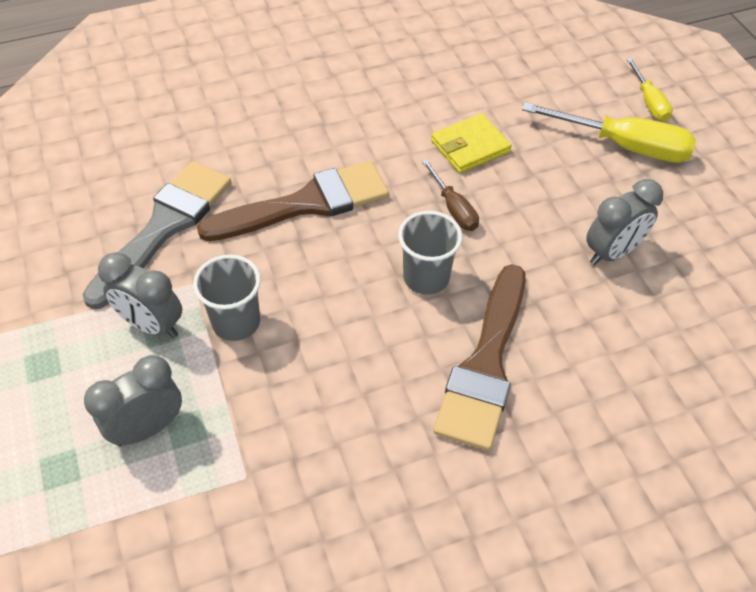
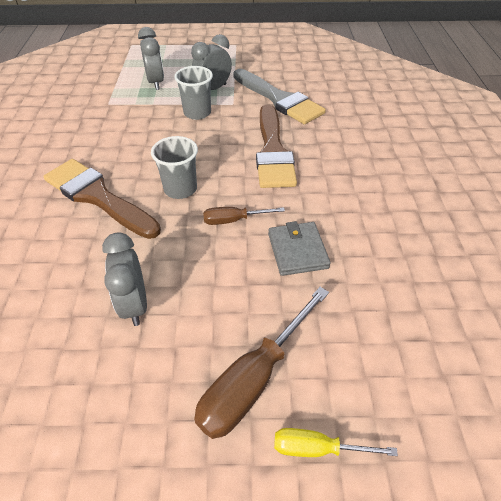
camera: 110 degrees right, 5 degrees down
(470, 146) = (297, 251): yellow wallet -> grey wallet
(624, 146) = (254, 379): yellow screwdriver -> brown screwdriver

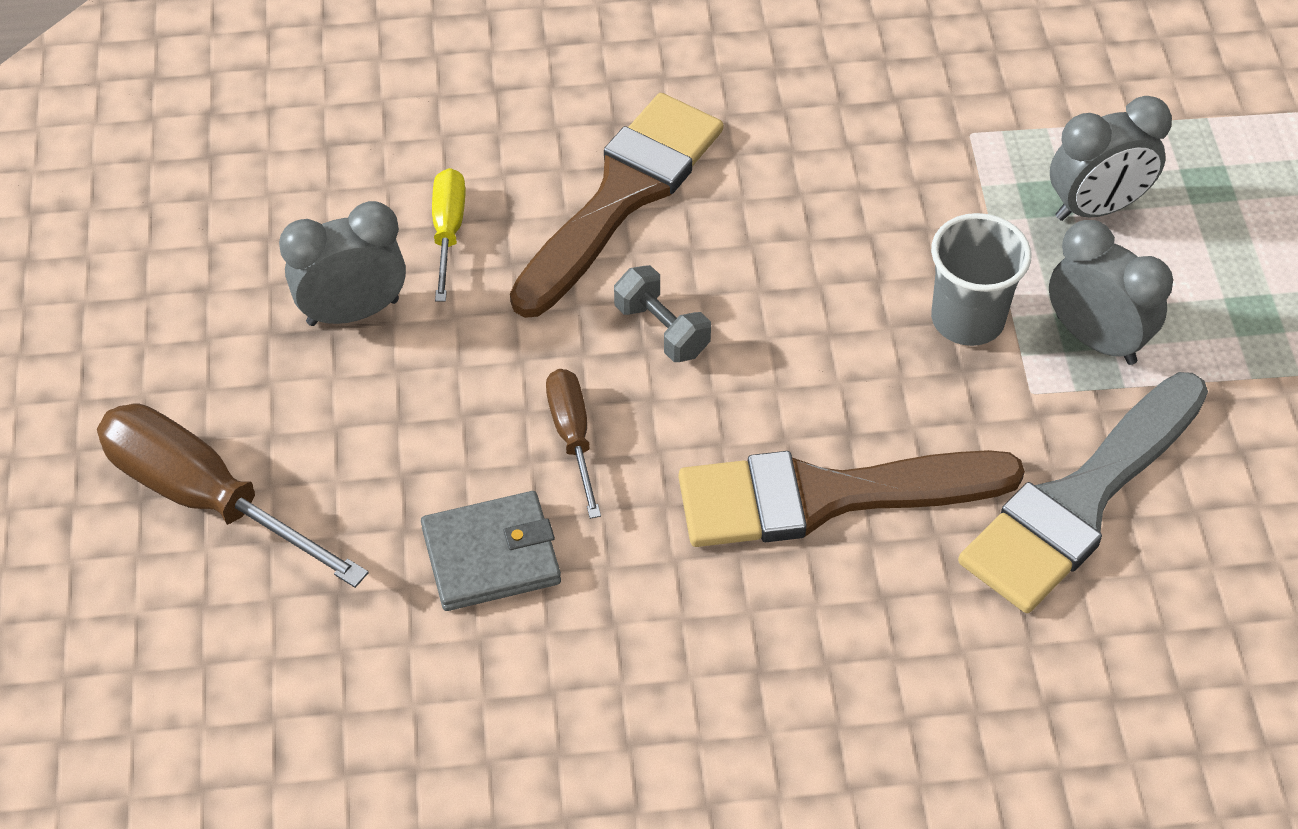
camera: 85 degrees right, 5 degrees up
(180, 189) = (661, 330): grey cup -> grey dumbbell
(317, 448) = (89, 587): yellow screwdriver -> yellow screwdriver (448, 231)

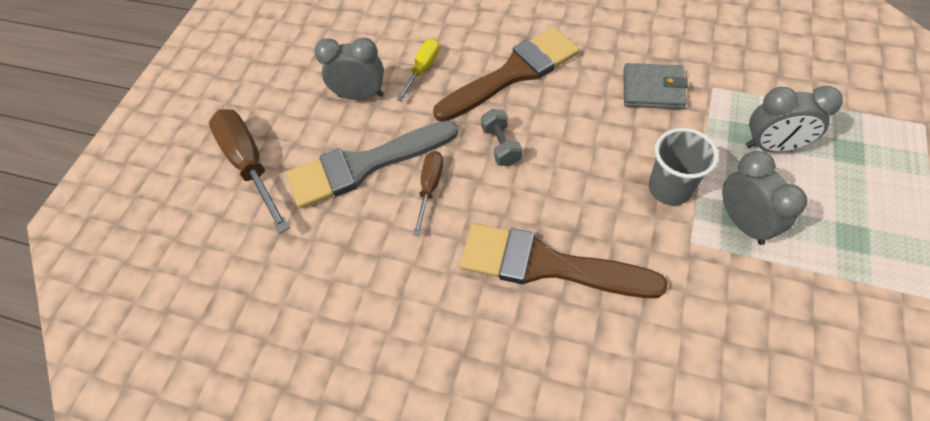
camera: 30 degrees right, 5 degrees up
(491, 556) = (359, 238): grey wallet -> grey wallet (653, 89)
(1080, 501) = (695, 318): grey brush -> grey brush (364, 165)

